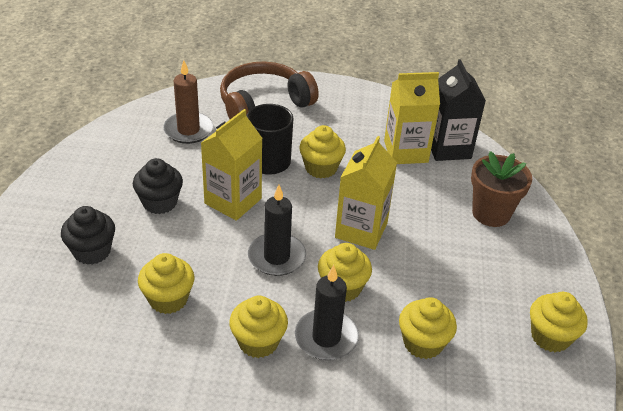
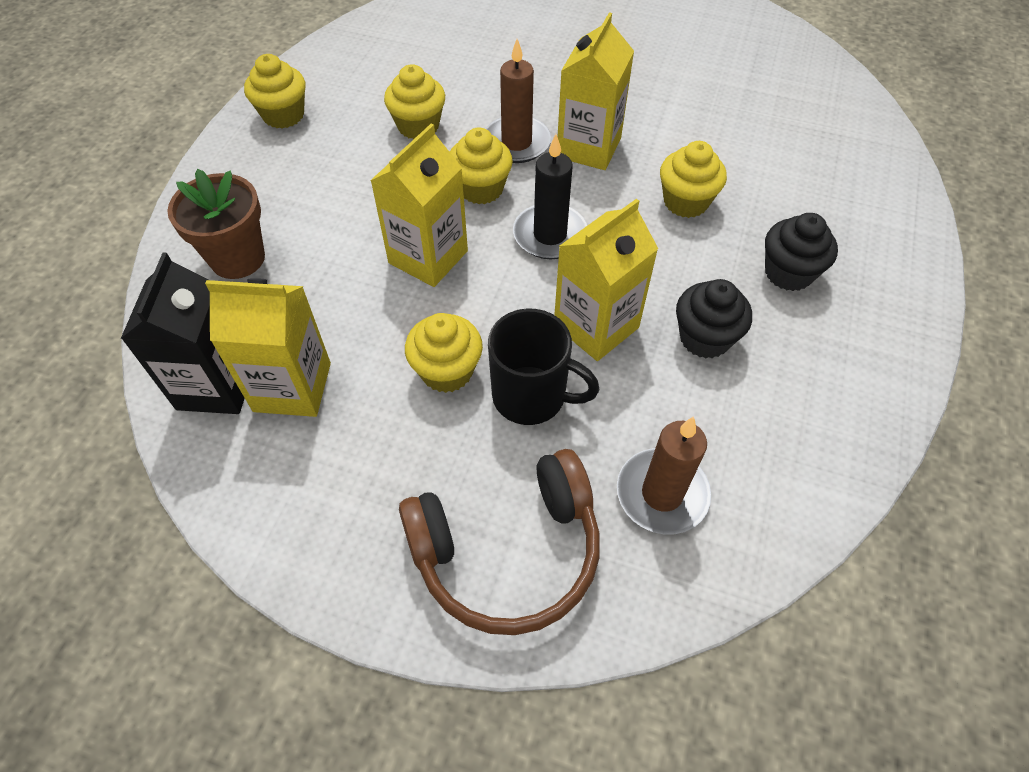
camera: 165 degrees left, 15 degrees up
(258, 342) = (588, 148): yellow cupcake -> yellow carton
(326, 337) = (516, 143): black candle -> brown candle

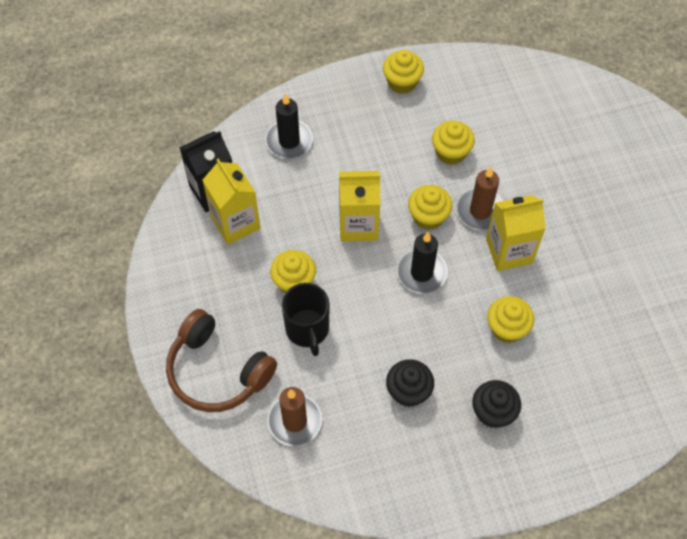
camera: 55 degrees right, 5 degrees up
(237, 258) = (289, 141): brown flower pot -> black candle
(596, 326) = (375, 333): yellow carton -> none

